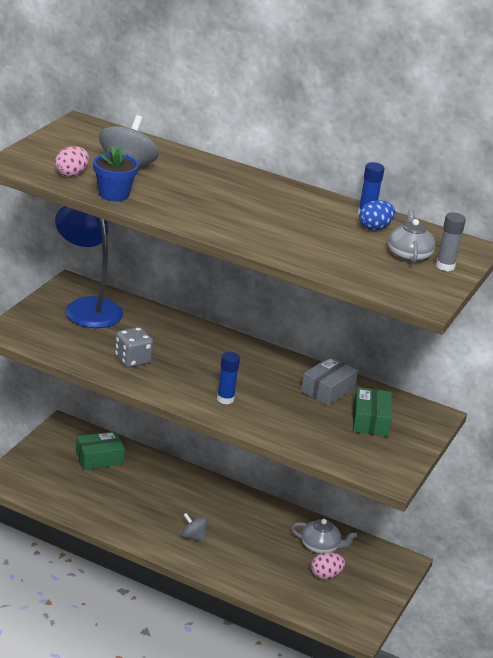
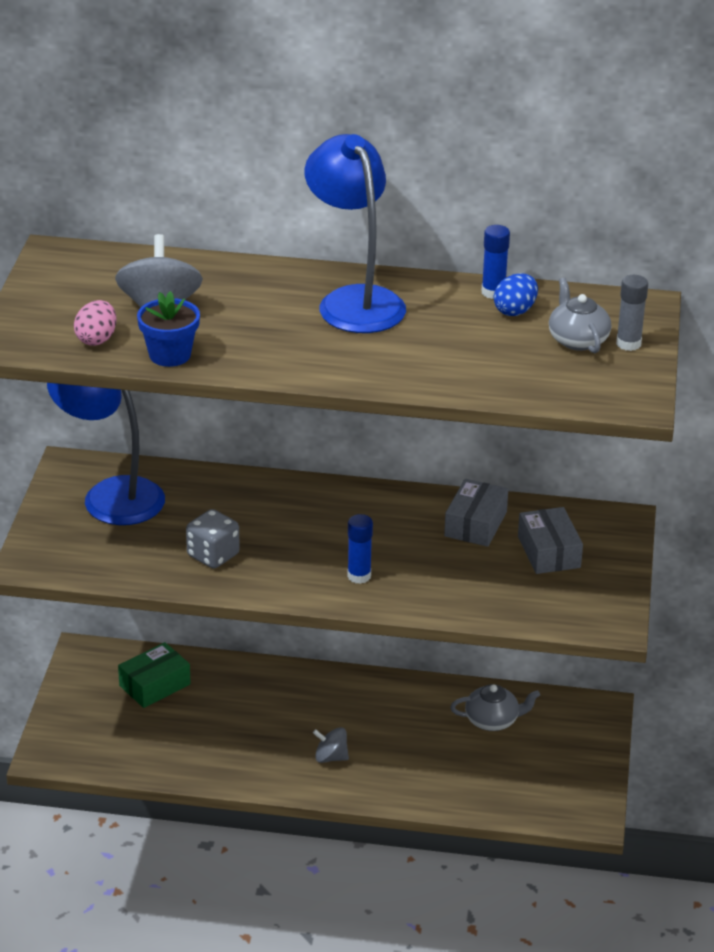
camera: 15 degrees left, 5 degrees up
(264, 195) = (354, 301): none -> blue lamp
(325, 575) = (517, 757): pink egg -> none
(370, 421) = (549, 552): green box -> grey box

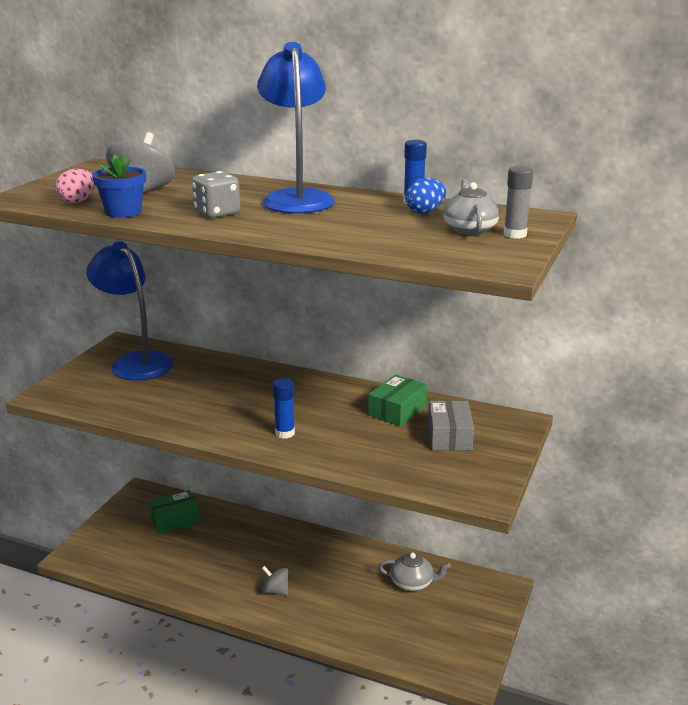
camera: 15 degrees right, 10 degrees down
(213, 555) = (181, 406): grey dice -> grey dice (217, 213)
(475, 524) = (397, 410): grey box -> green box

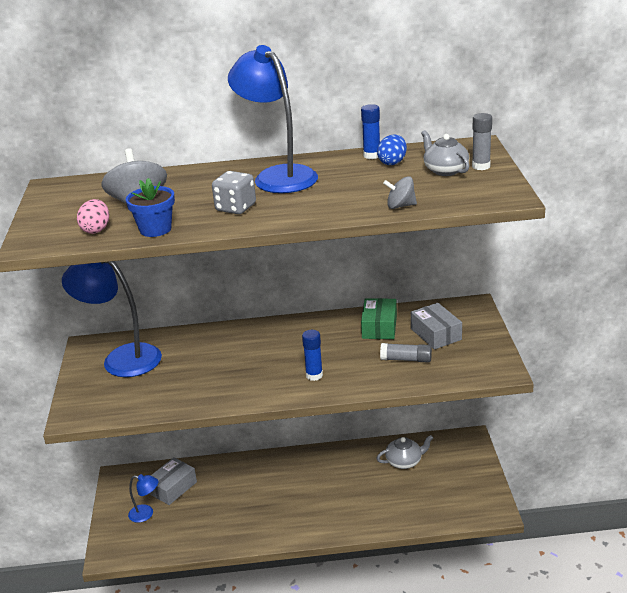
camera: 25 degrees left, 5 degrees up
(133, 534) = (146, 514): none -> blue lamp
(175, 519) = (172, 488): green box -> grey box
(275, 591) = (307, 510): grey spinning top -> grey spinning top (400, 206)
(392, 449) = (406, 359): none -> grey glue stick

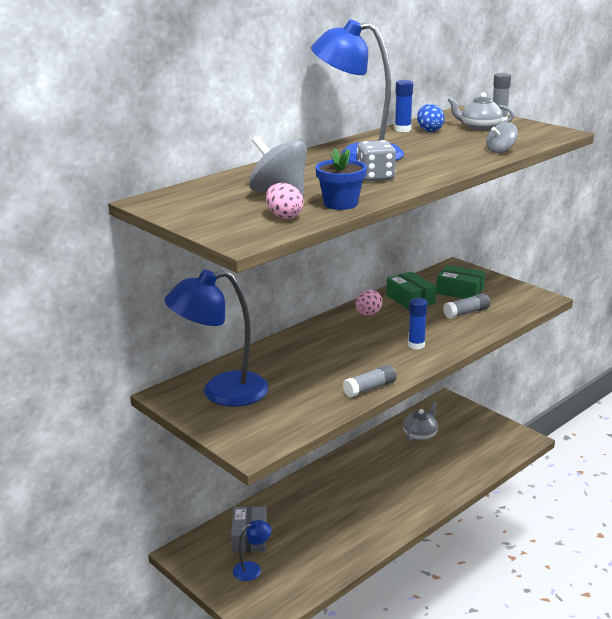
camera: 40 degrees left, 5 degrees down
(219, 401) = (370, 388): none -> grey glue stick
(323, 329) = (368, 314): none -> pink egg
(436, 334) = (460, 291): grey box -> green box

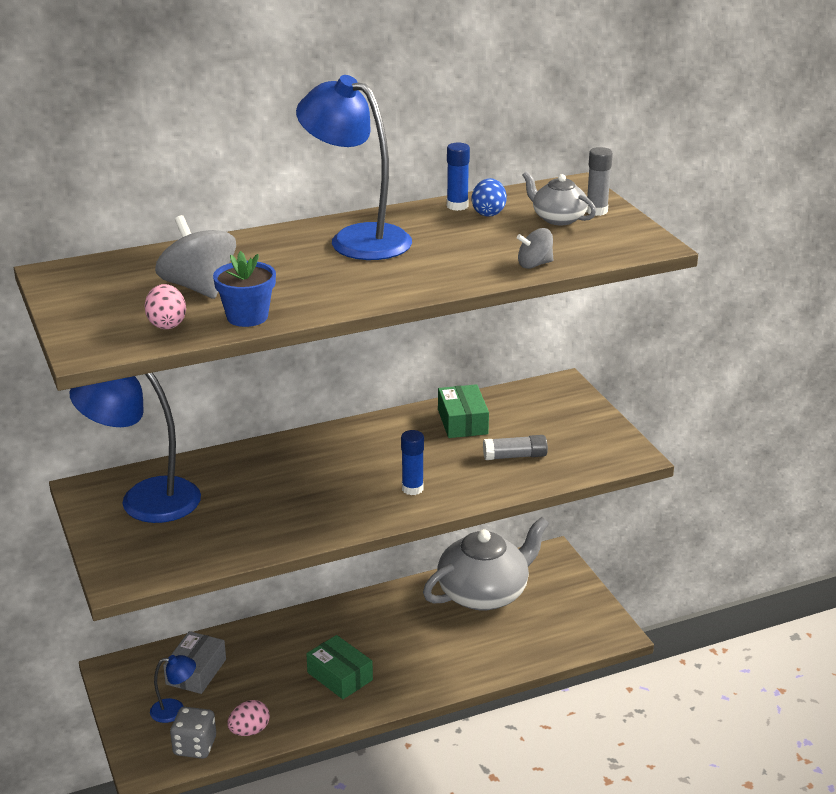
camera: 20 degrees right, 5 degrees up
(368, 314) = (393, 432): pink egg -> pink egg (249, 731)
(370, 388) = (308, 534): grey glue stick -> none
(375, 177) = (332, 282): grey dice -> grey dice (195, 746)
(420, 434) = (484, 593): grey teapot -> grey teapot, size x1.96
(460, 291) = (535, 422): green box -> green box (340, 676)

